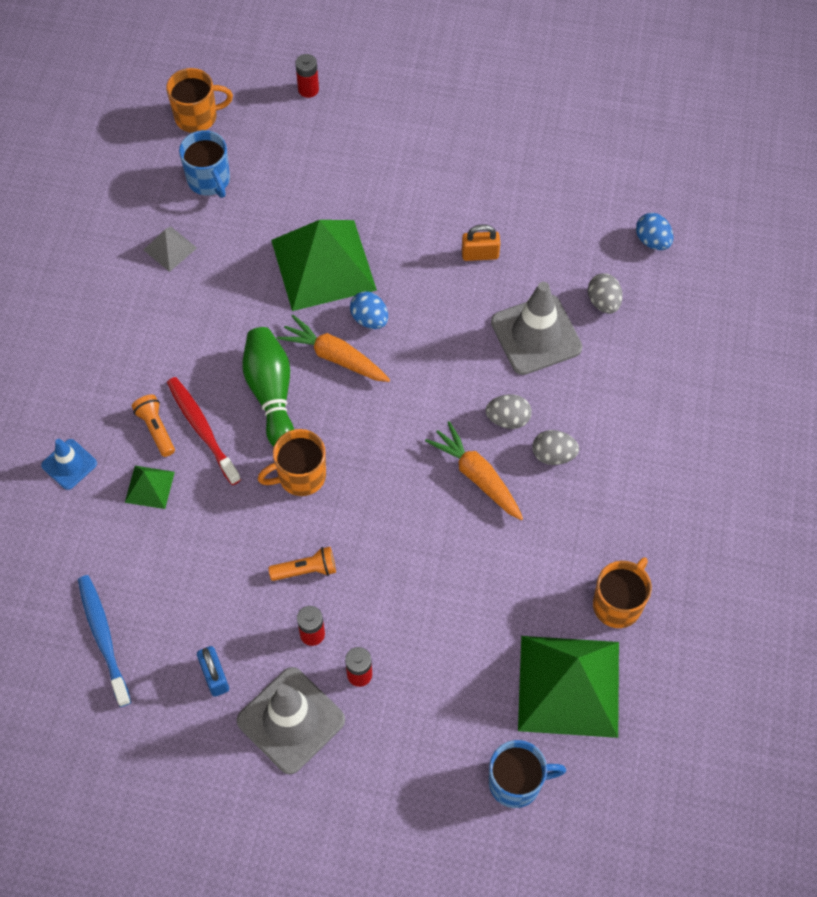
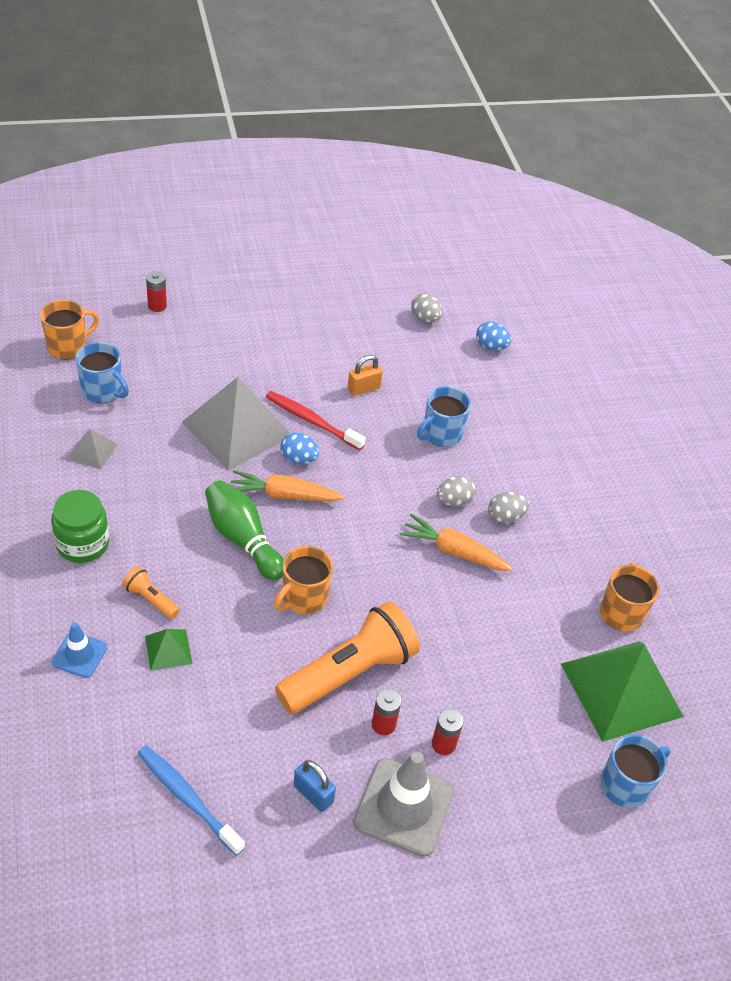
camera: 30 degrees left, 15 degrees down
(119, 349) = (82, 544): none -> green jar
(202, 429) = (194, 586): red toothbrush -> red toothbrush (312, 421)
(306, 570) = (349, 673): orange flashlight -> orange flashlight, size x2.26
(323, 265) = (237, 429): green pyramid -> grey pyramid
(536, 335) = (441, 434): grey traffic cone -> blue mug
(603, 302) = (479, 397): grey egg -> grey egg (425, 318)

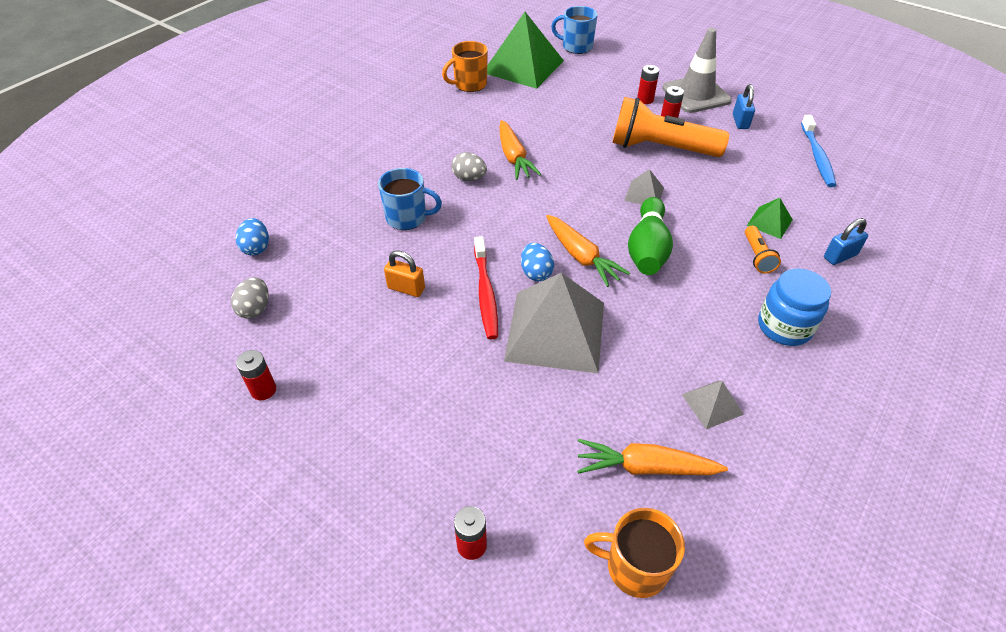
camera: 125 degrees left, 0 degrees up
(79, 655) = (840, 256): blue traffic cone -> blue padlock
(82, 544) = (784, 327): green jar -> blue jar
(103, 391) = (645, 467): blue mug -> orange carrot
(303, 597) = (644, 194): orange mug -> grey pyramid
(349, 292) = (263, 390): none -> red battery
(505, 517) = (453, 152): grey egg -> none

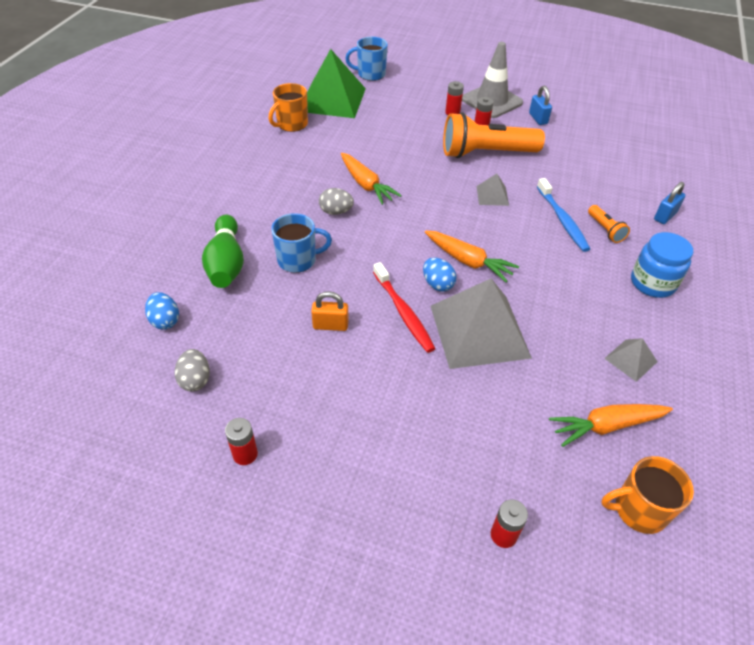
camera: 20 degrees left, 0 degrees up
(647, 249) = (518, 243): green bowling pin -> green bowling pin (226, 263)
(769, 222) = (601, 199): green pyramid -> none
(817, 156) = (610, 137): blue toothbrush -> blue toothbrush (562, 220)

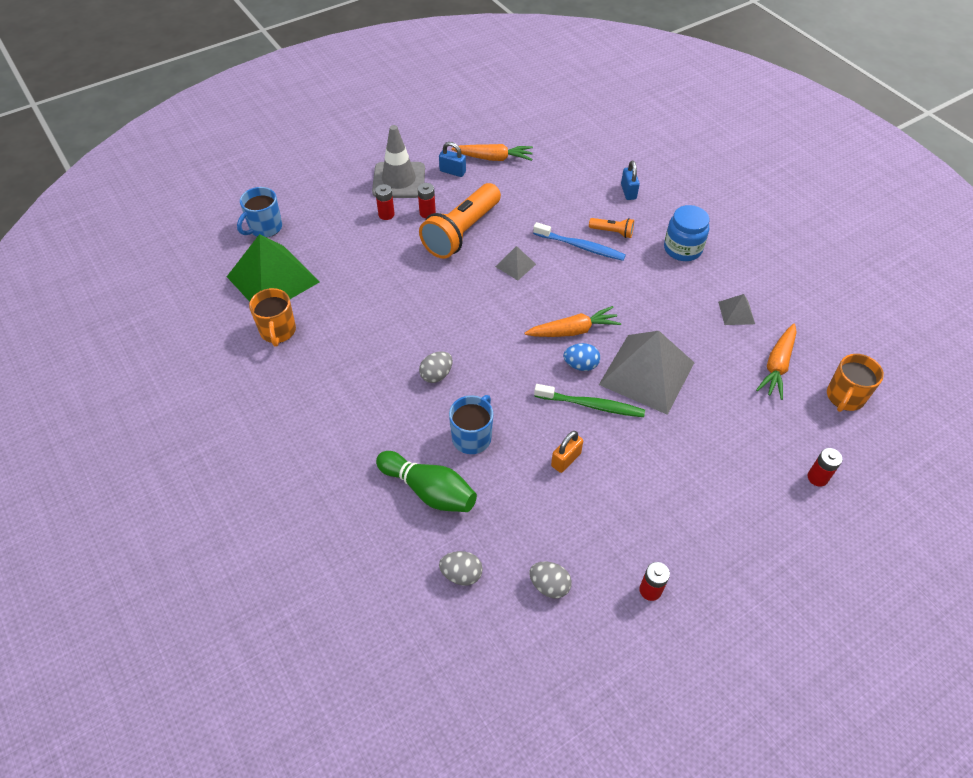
camera: 50 degrees left, 5 degrees up
(165, 321) = (461, 574): blue egg -> grey egg
(366, 185) = (422, 333): orange carrot -> orange carrot (494, 158)
(403, 312) = (591, 405): red toothbrush -> green toothbrush

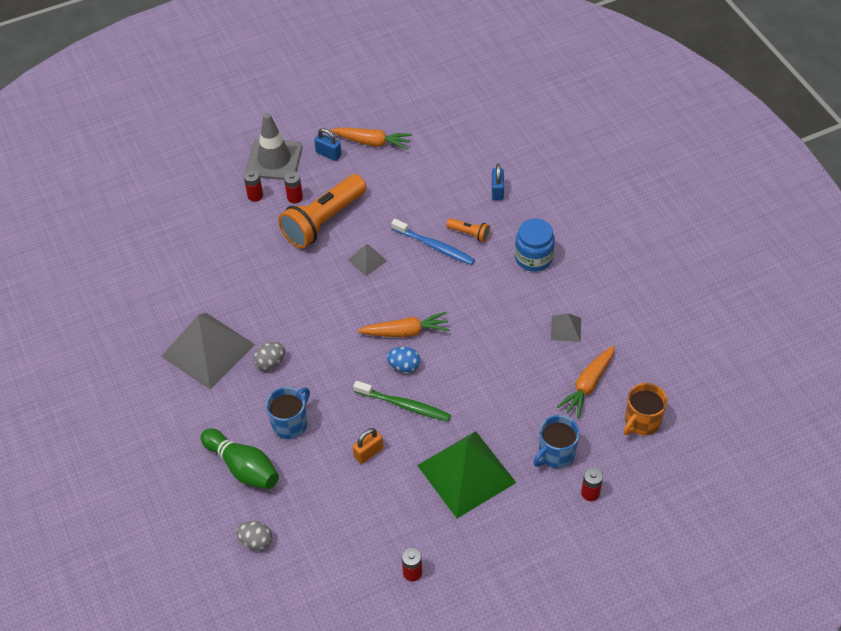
camera: 10 degrees right, 0 degrees up
(265, 228) = (138, 200): blue mug -> blue mug (555, 454)
(273, 279) = (138, 254): green pyramid -> green pyramid (466, 474)
(278, 331) = (135, 306): orange mug -> none
(549, 585) = (327, 559): grey egg -> none
(646, 373) = (463, 380): grey pyramid -> grey pyramid (207, 350)

